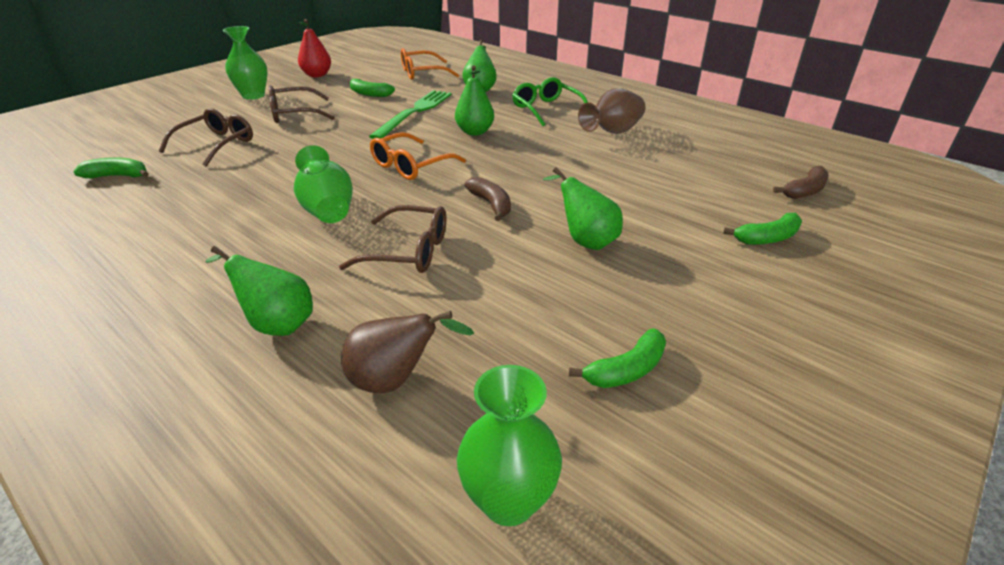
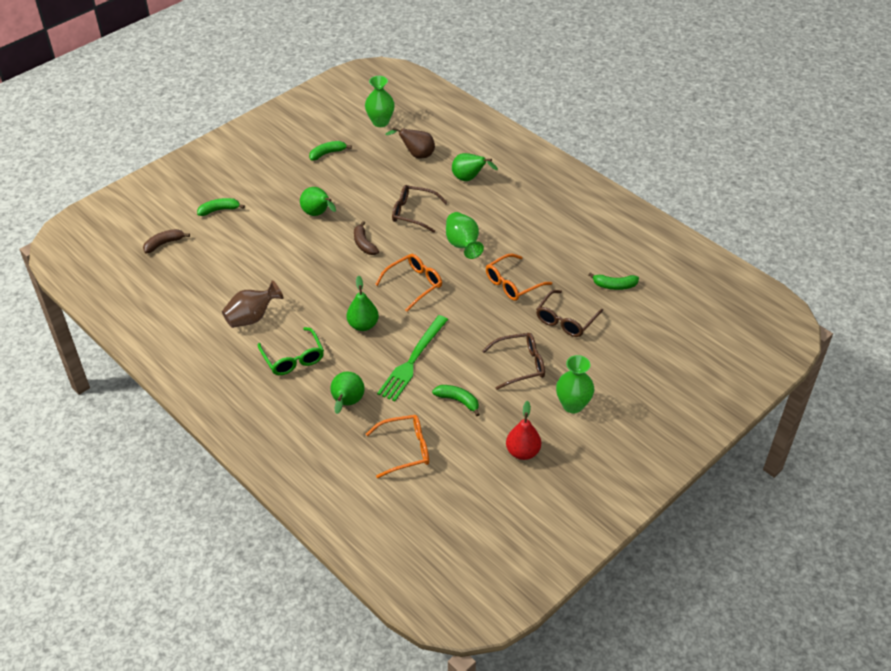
camera: 175 degrees left, 10 degrees up
(268, 172) = (512, 284): none -> orange glasses

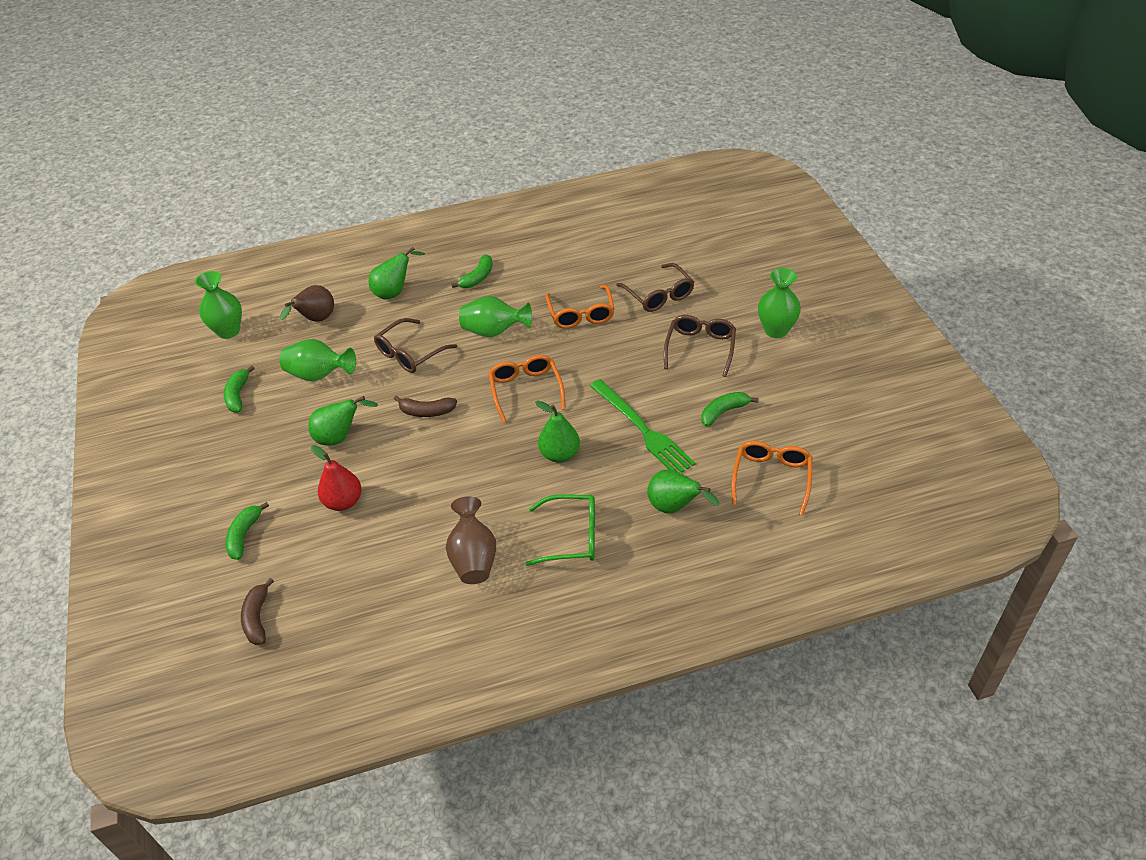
camera: 60 degrees left, 0 degrees up
(366, 180) = (319, 375): none -> green vase
(522, 452) = (819, 387): red pear -> red pear (343, 502)
(614, 286) = (634, 247): green banana -> green banana (478, 277)

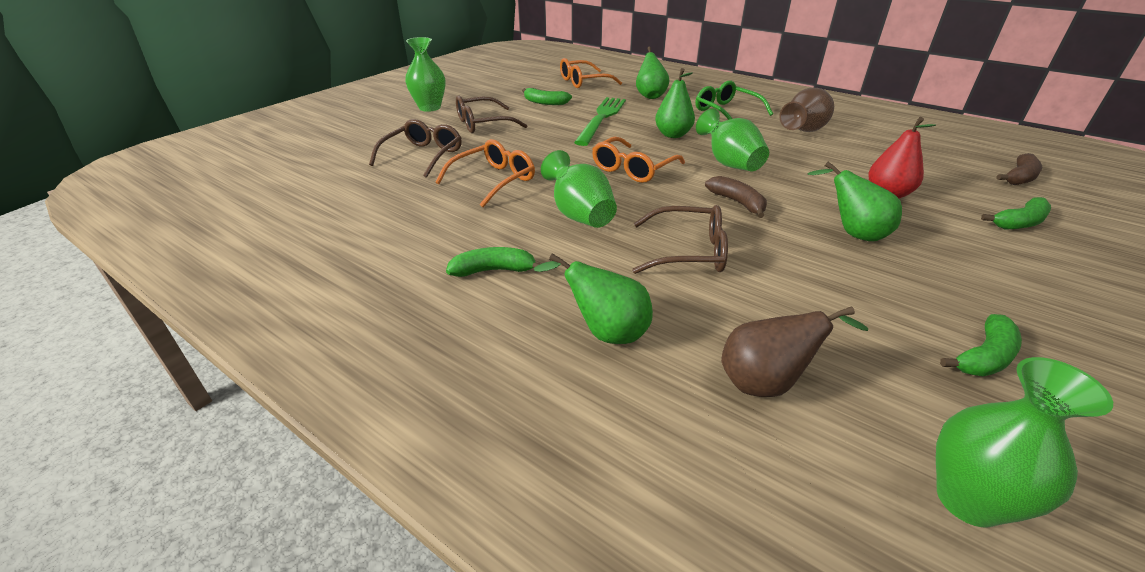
camera: 130 degrees left, 10 degrees down
(319, 375) = (828, 302): green vase -> green vase (729, 163)

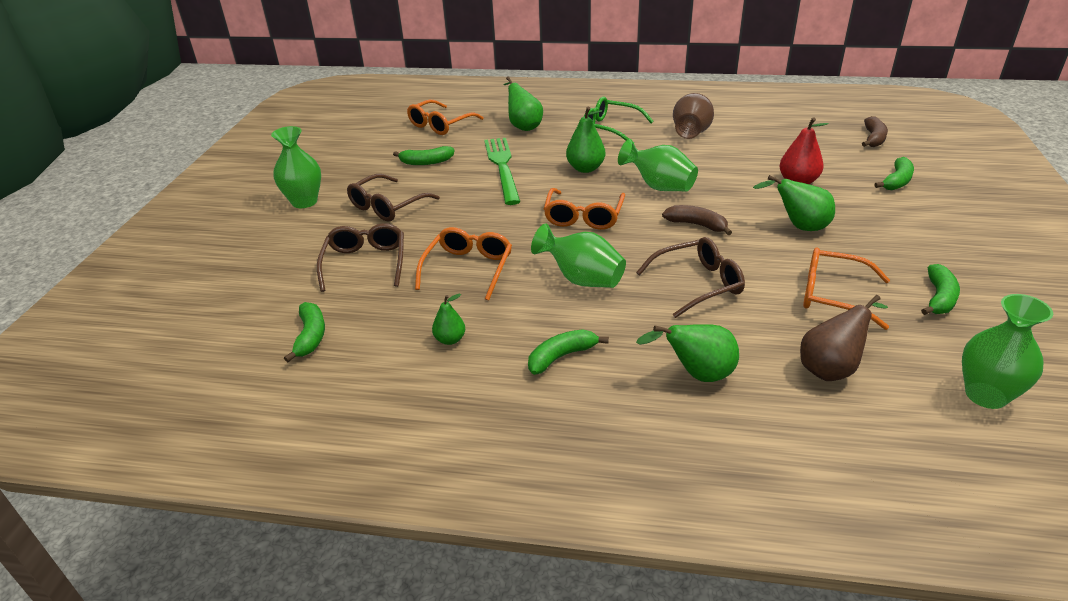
camera: 25 degrees left, 0 degrees up
(327, 192) = (311, 336): none -> green banana
(420, 227) = (450, 339): none -> green pear
(835, 309) = (832, 295): none -> orange glasses

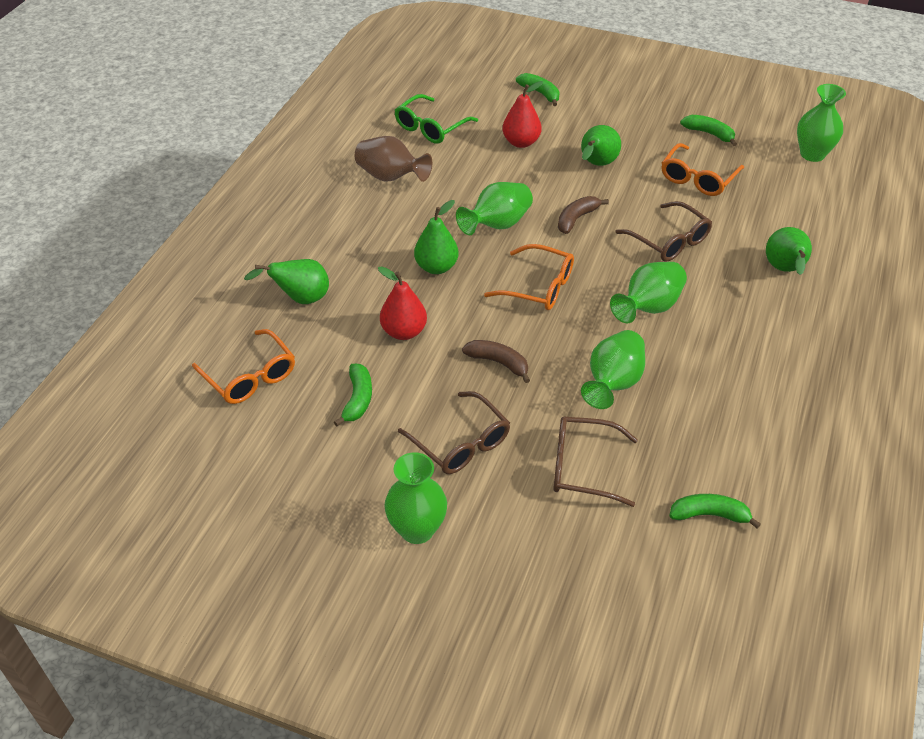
camera: 80 degrees left, 10 degrees up
(450, 339) = (726, 407): green pear -> none
(468, 268) = (613, 383): orange glasses -> green vase
(502, 167) = (404, 332): green fork -> red pear
(561, 356) = (757, 339): green banana -> none
(610, 128) = (347, 231): green glasses -> green glasses (430, 127)
(698, 284) = (669, 241): brown glasses -> brown glasses turned 150 degrees clockwise
(831, 368) = (782, 206): brown pear -> none
(873, 138) = (458, 78): brown banana -> brown banana (498, 363)

